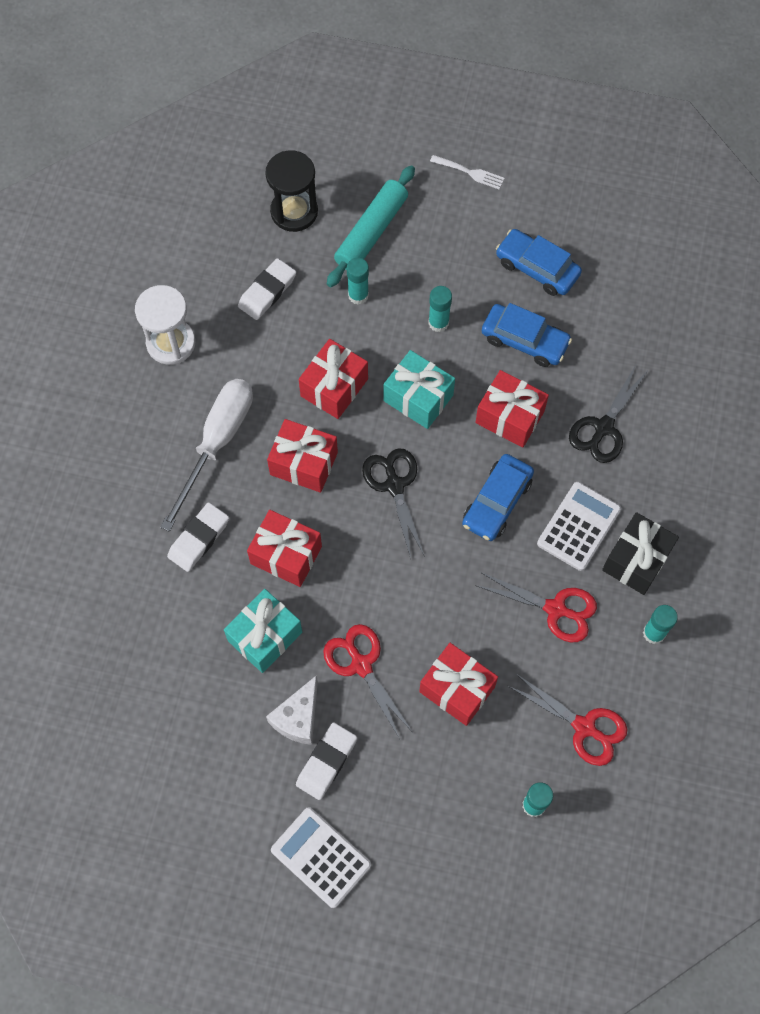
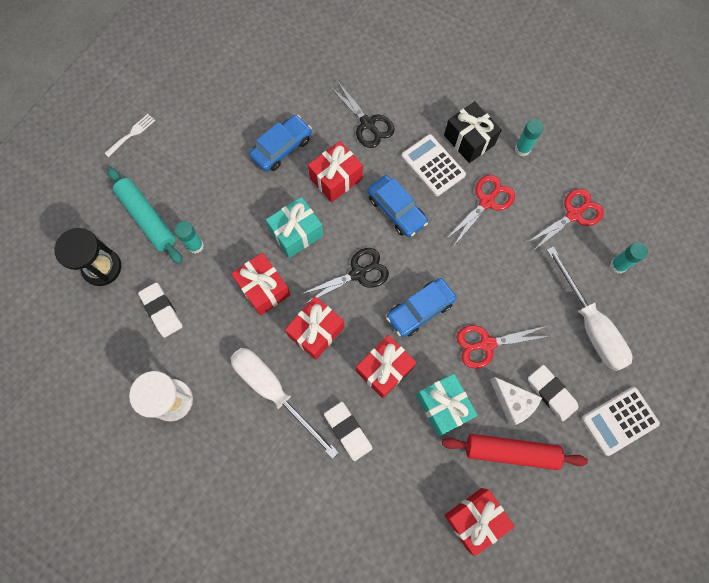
camera: 70 degrees left, 5 degrees up
(237, 733) = (511, 452): none -> red rolling pin
(394, 485) = (358, 273): black scissors -> black scissors turned 150 degrees clockwise
(435, 788) = (590, 324): none -> white screwdriver
(438, 323) = (243, 198): turquoise glue stick -> none
(457, 689) = (524, 285): red gift -> red gift (474, 519)
(537, 268) = (229, 119): blue car -> blue car (420, 310)

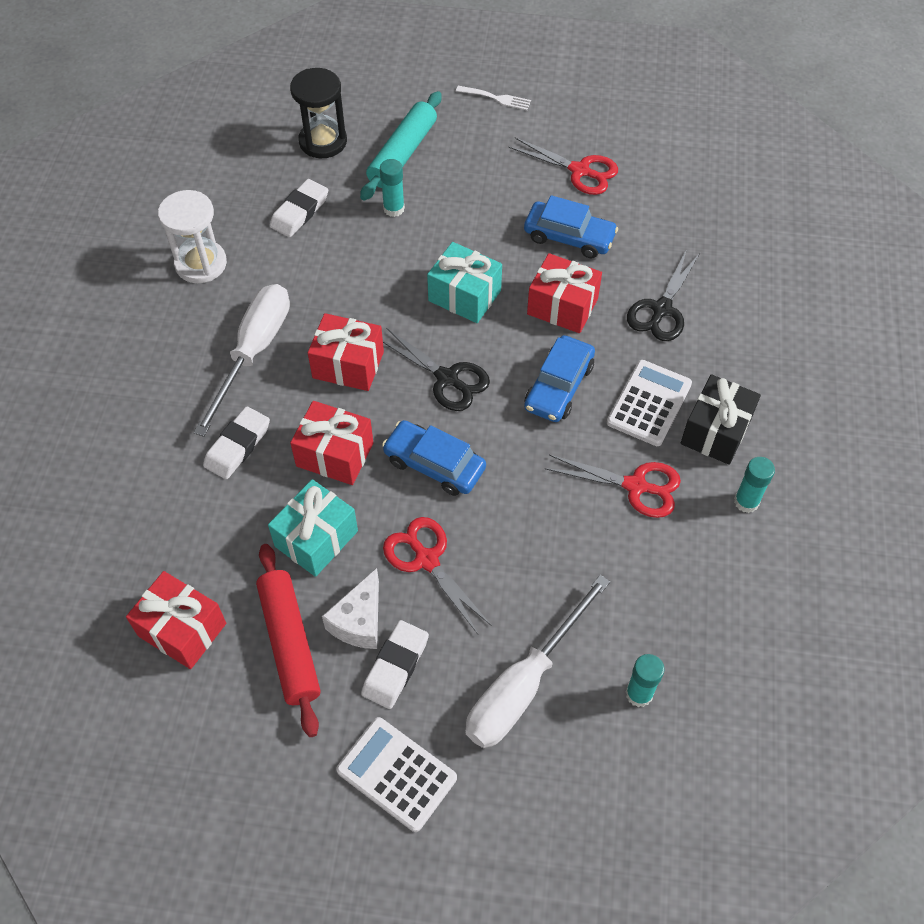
camera: 65 degrees right, 15 degrees down
(263, 289) = (375, 292): red gift -> none
(573, 214) = (684, 605): red scissors -> red scissors (580, 171)

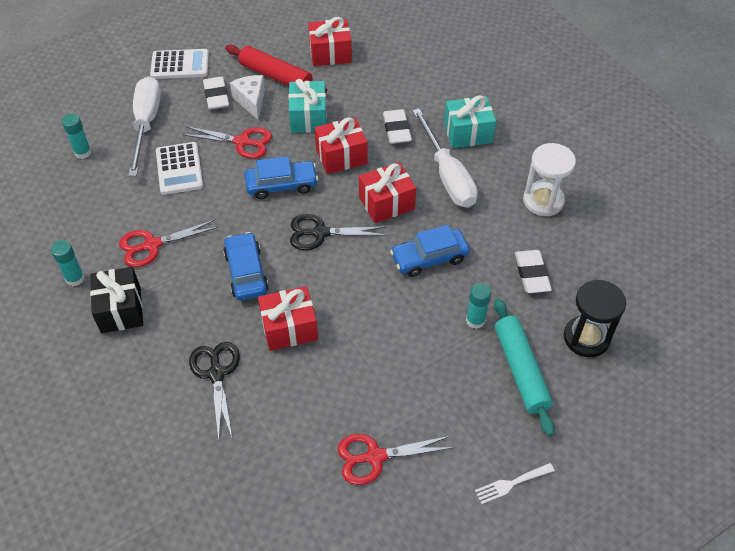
camera: 140 degrees right, 5 degrees down
(464, 295) = (361, 291): turquoise gift -> turquoise gift (468, 133)
(569, 237) = (331, 387): blue car -> blue car (429, 258)
(649, 403) = (178, 299): white calculator -> white calculator (179, 169)

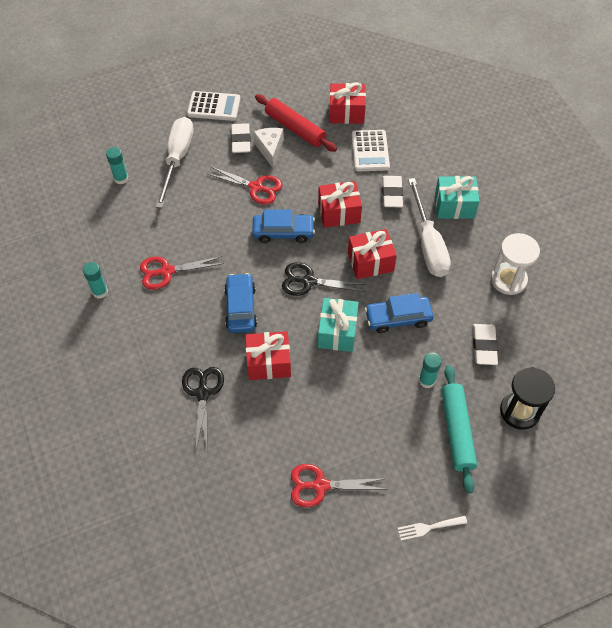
camera: 10 degrees right, 5 degrees up
(121, 309) = (133, 325): black gift -> none
(179, 169) = (199, 205): white calculator -> white calculator (370, 151)
(308, 118) = (316, 172): turquoise gift -> turquoise gift (337, 332)

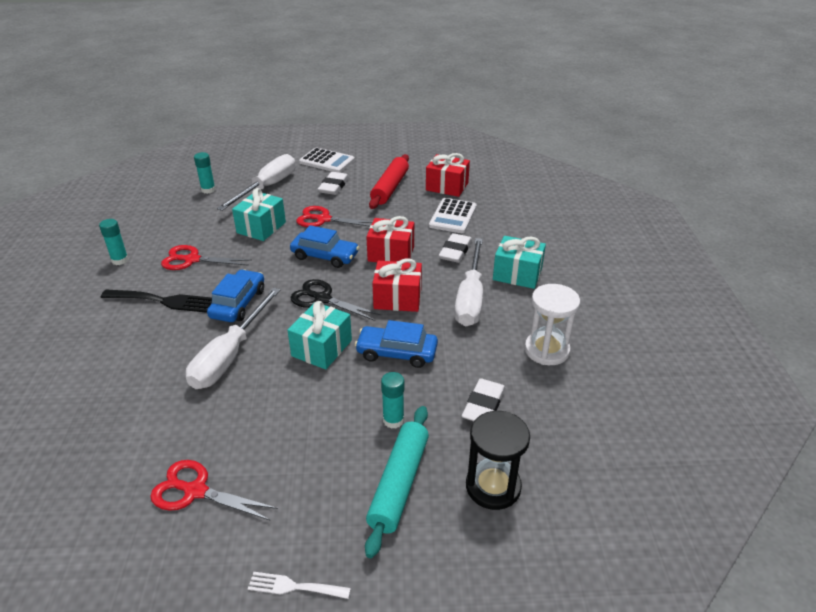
camera: 20 degrees right, 20 degrees down
(174, 325) = (164, 301): none -> black fork
(203, 393) = (143, 363): black scissors -> none
(205, 214) = (261, 227): none -> turquoise gift
(256, 187) = (323, 219): red scissors -> red scissors turned 150 degrees clockwise
(268, 362) = (230, 355): red gift -> white screwdriver
(270, 149) = (356, 197): white cheese -> none
(295, 128) = (390, 188): red rolling pin -> red rolling pin turned 45 degrees clockwise

